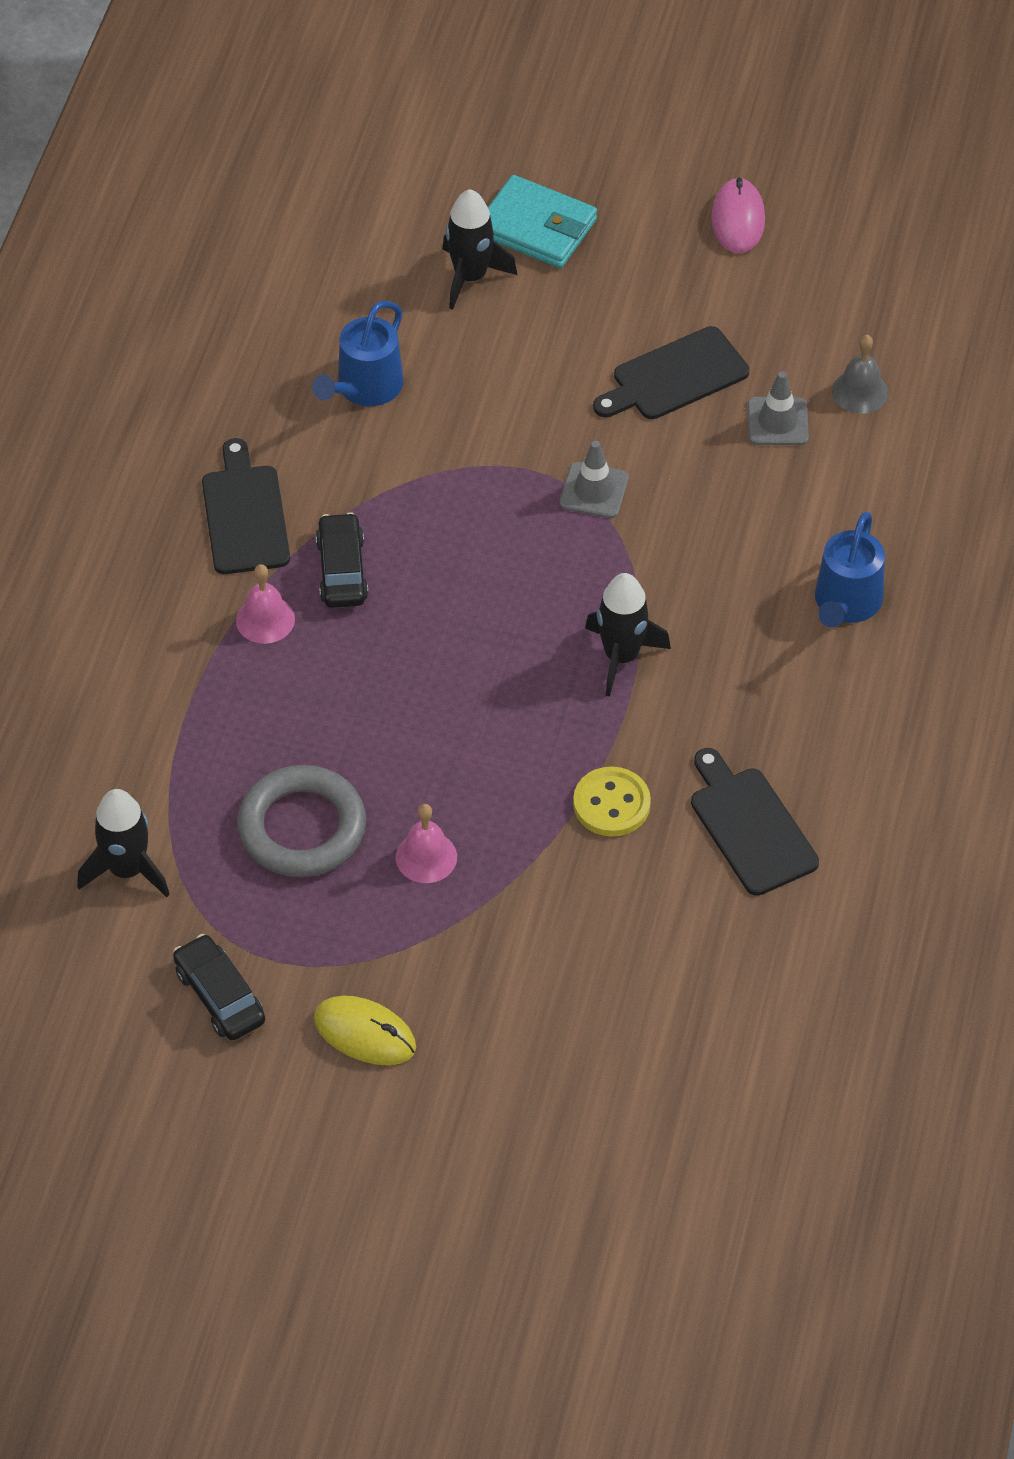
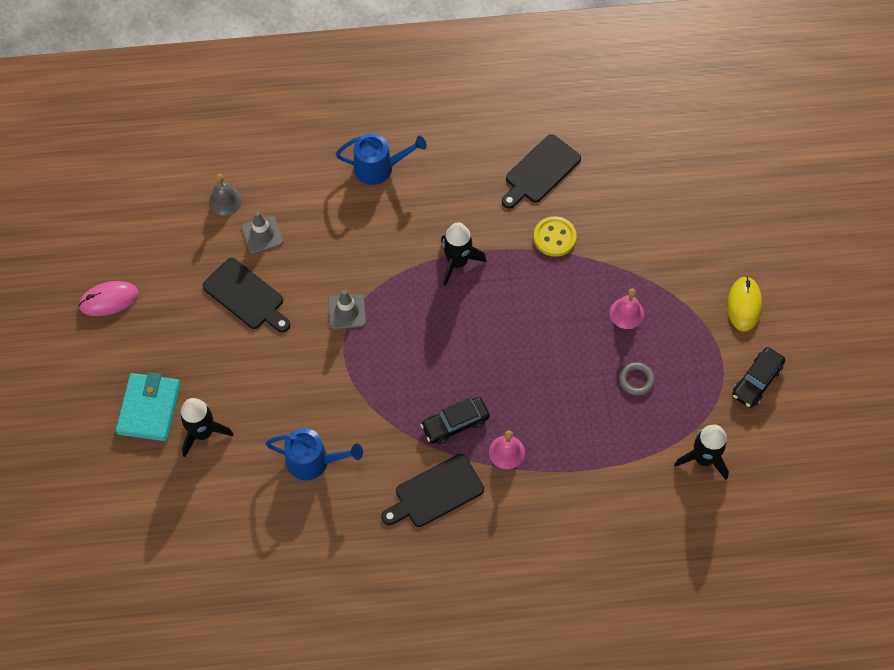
camera: 110 degrees left, 10 degrees up
(302, 828) = (636, 380): grey ring -> grey ring, size x0.48

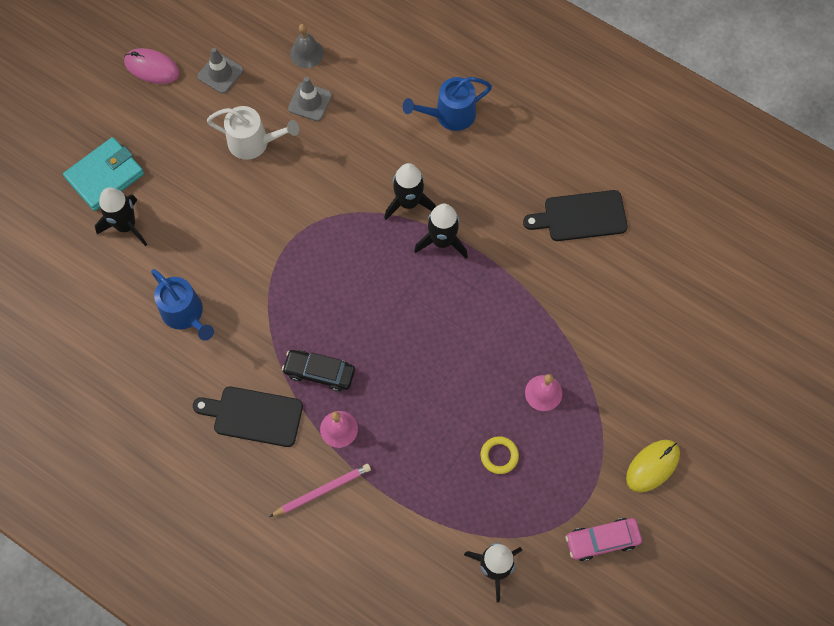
camera: 40 degrees right, 5 degrees up
(246, 296) = (253, 142): black cutting board -> white watering can
(347, 311) = (318, 214): grey traffic cone -> grey traffic cone (220, 73)
(379, 168) = (450, 115): blue watering can -> blue watering can turned 120 degrees clockwise
(407, 253) = (408, 202): none -> black rocket
(535, 504) = (322, 491): none -> pink pencil
(554, 237) = (541, 281): yellow button -> none
(636, 380) = (499, 456): grey ring -> yellow ring
(756, 381) = (602, 540): black car -> pink car

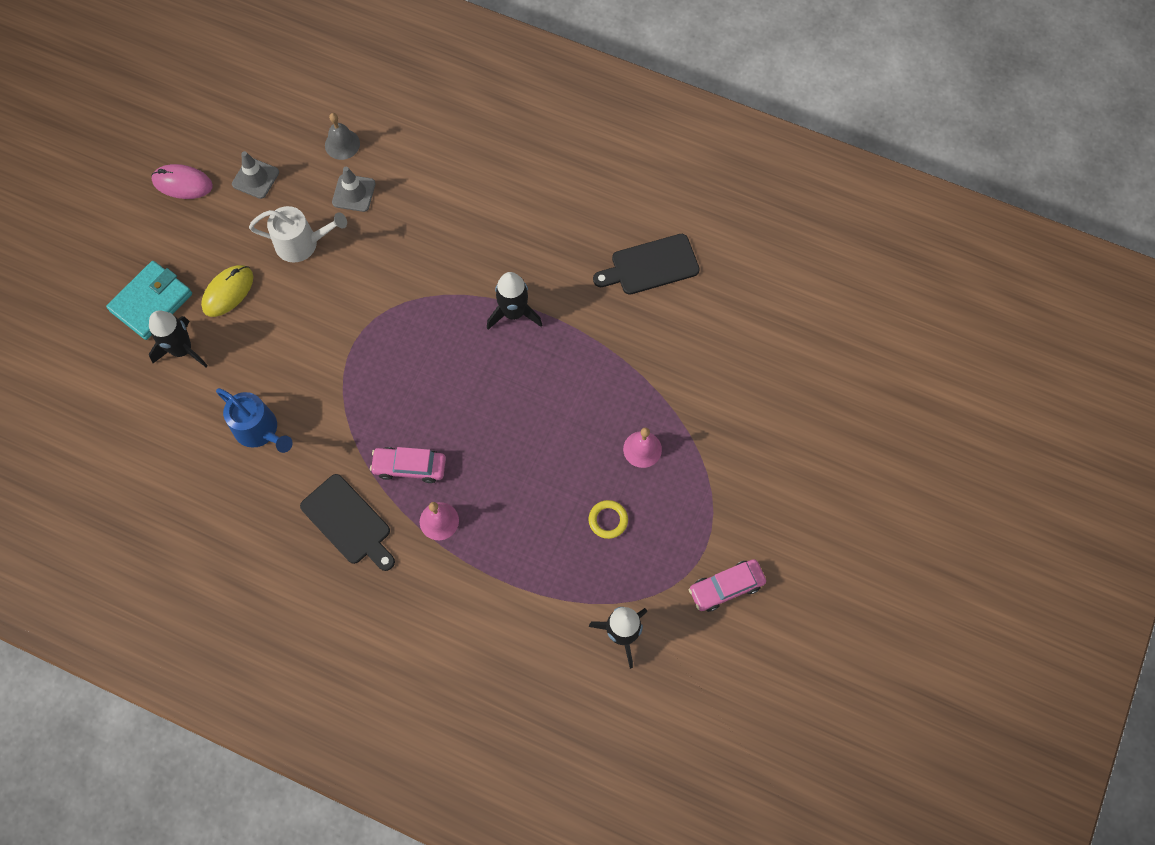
camera: 10 degrees left, 0 degrees up
(253, 415) = (348, 522): black cutting board -> black cutting board turned 135 degrees counterclockwise
(319, 372) = (409, 467): black car -> pink car
(322, 491) = (432, 587): pink pencil -> none
(408, 202) = (473, 279): black rocket -> none
(450, 115) = (500, 184): blue watering can -> none
(652, 466) = (764, 504): yellow mouse -> yellow mouse (228, 292)

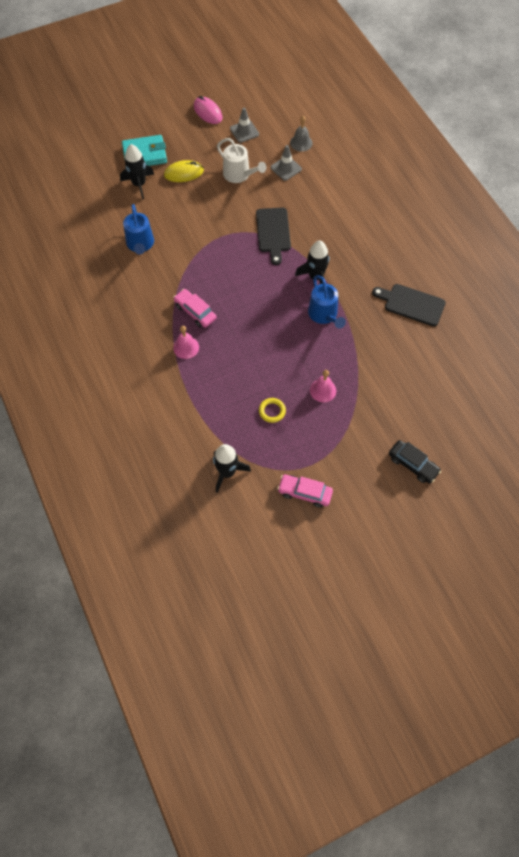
camera: 40 degrees right, 5 degrees down
(348, 522) = (142, 315): black cutting board -> black cutting board (273, 232)
(564, 354) = (324, 315): none -> blue watering can
(810, 460) = (413, 464): none -> black car

